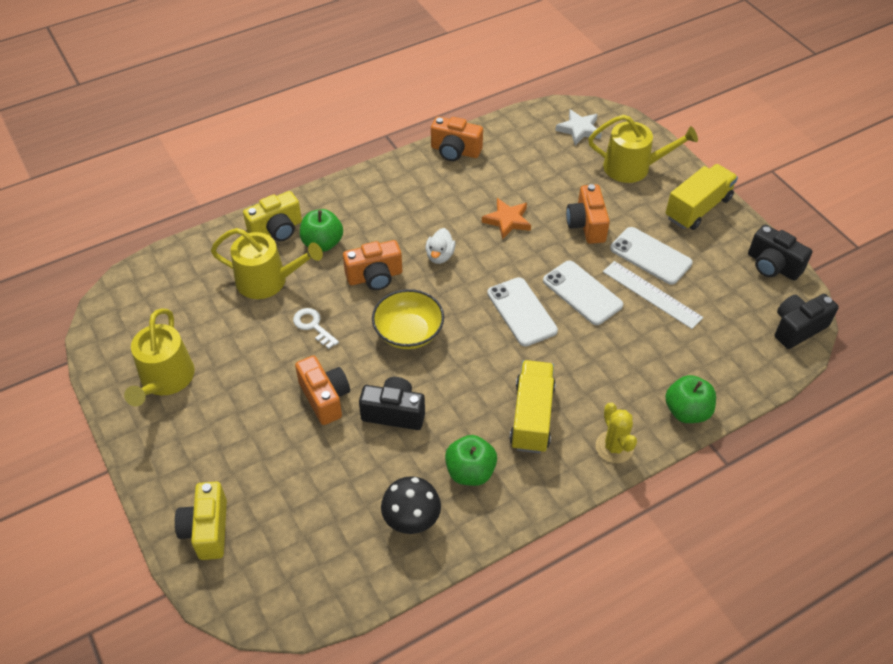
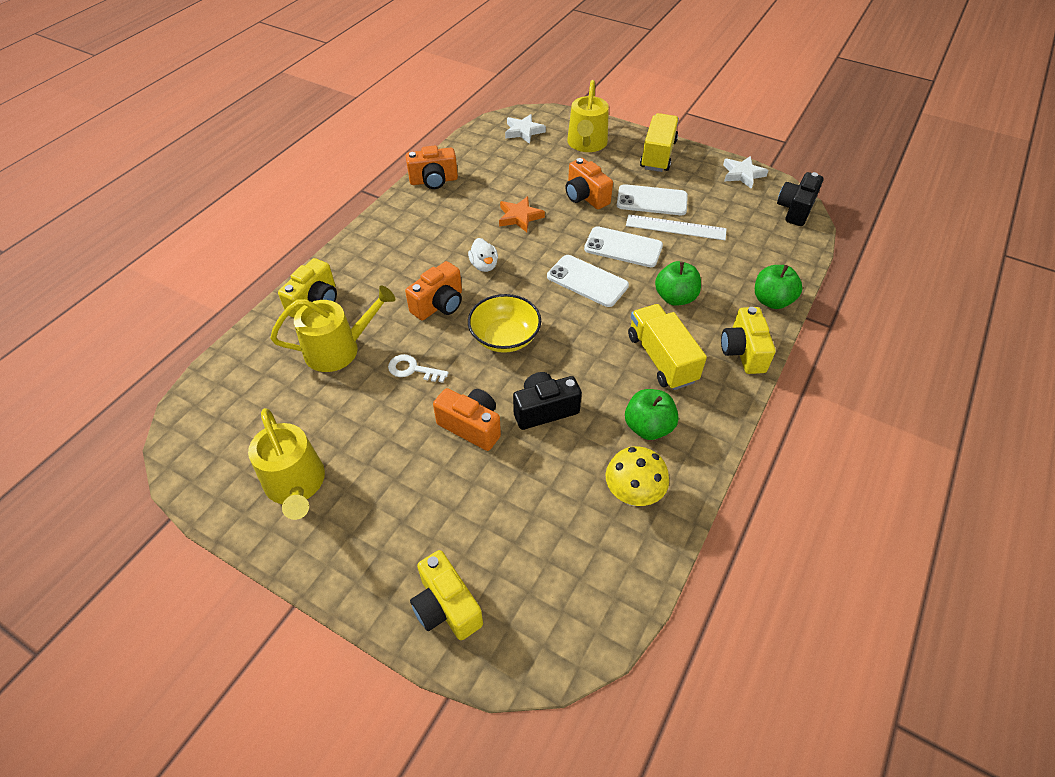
camera: 30 degrees left, 0 degrees up
(322, 243) = (369, 296): green apple -> green apple (675, 298)
(411, 521) = (633, 494): black mushroom -> yellow mushroom
(614, 447) = (743, 352): yellow cactus -> yellow camera
(633, 167) = (586, 144): yellow watering can -> yellow watering can turned 120 degrees clockwise
(772, 266) = (742, 174): black camera -> white star

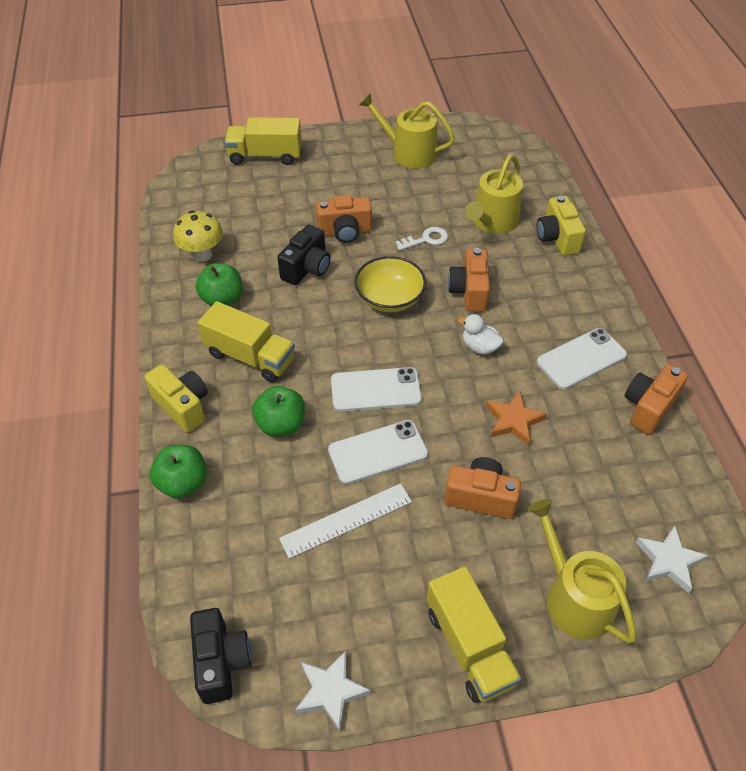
camera: 140 degrees right, 0 degrees up
(446, 607) = (265, 156): yellow camera -> yellow truck
(652, 200) = (405, 546): white phone -> white phone (581, 359)

